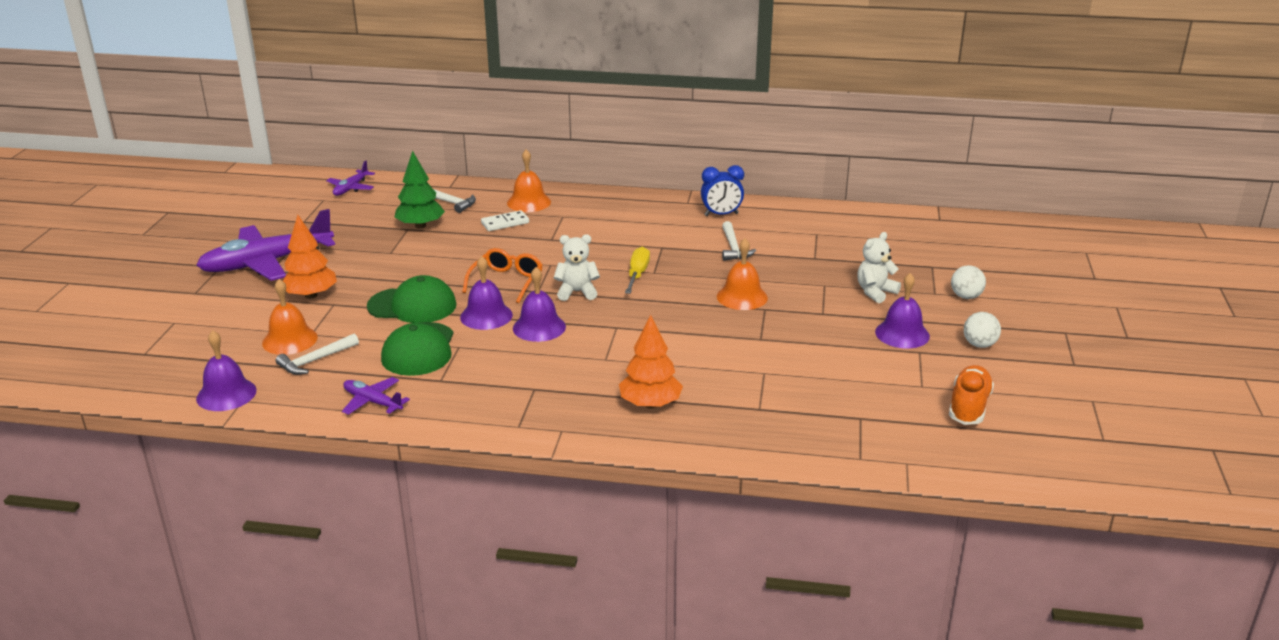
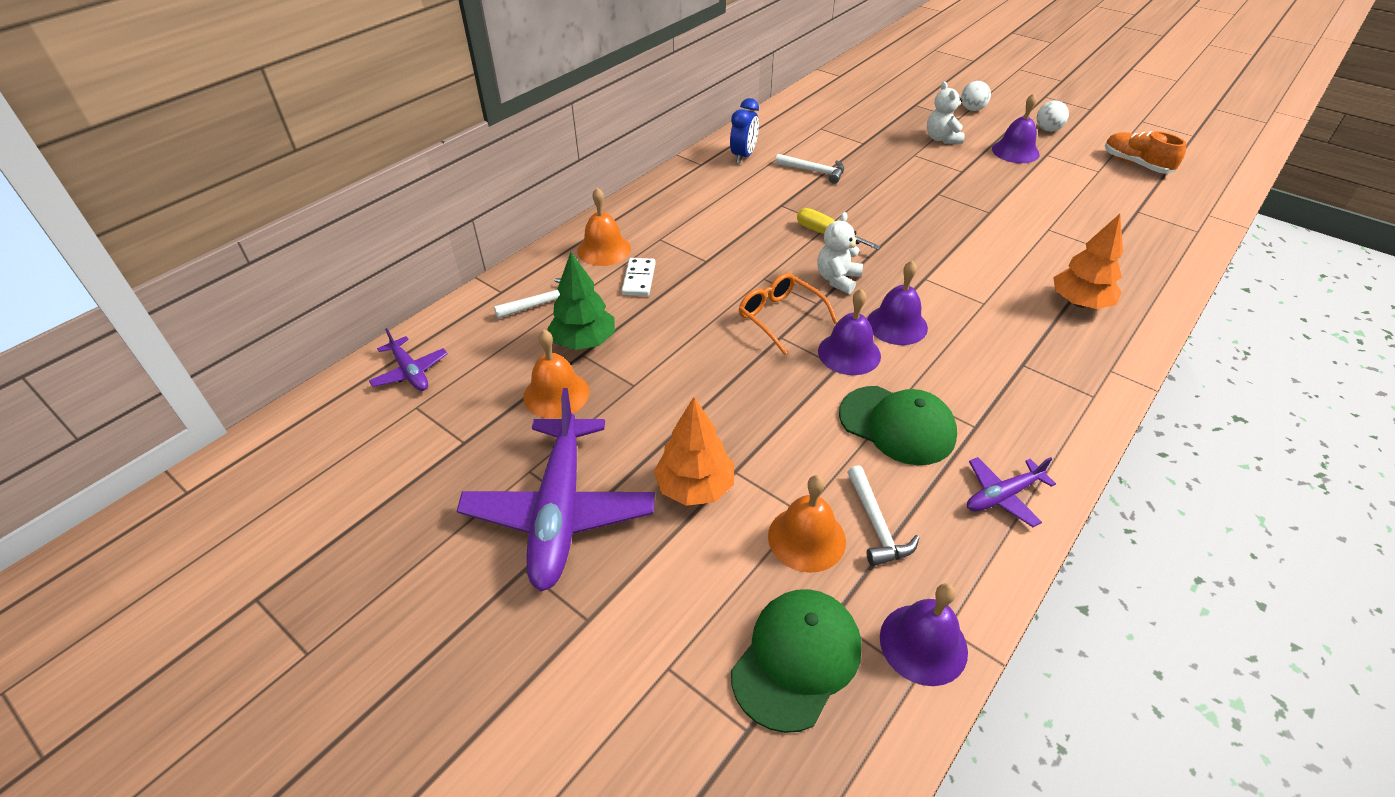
camera: 60 degrees left, 15 degrees up
(412, 306) = (787, 402): green cap -> green cap (796, 659)
(742, 297) = (909, 196): orange bell -> orange bell (556, 394)

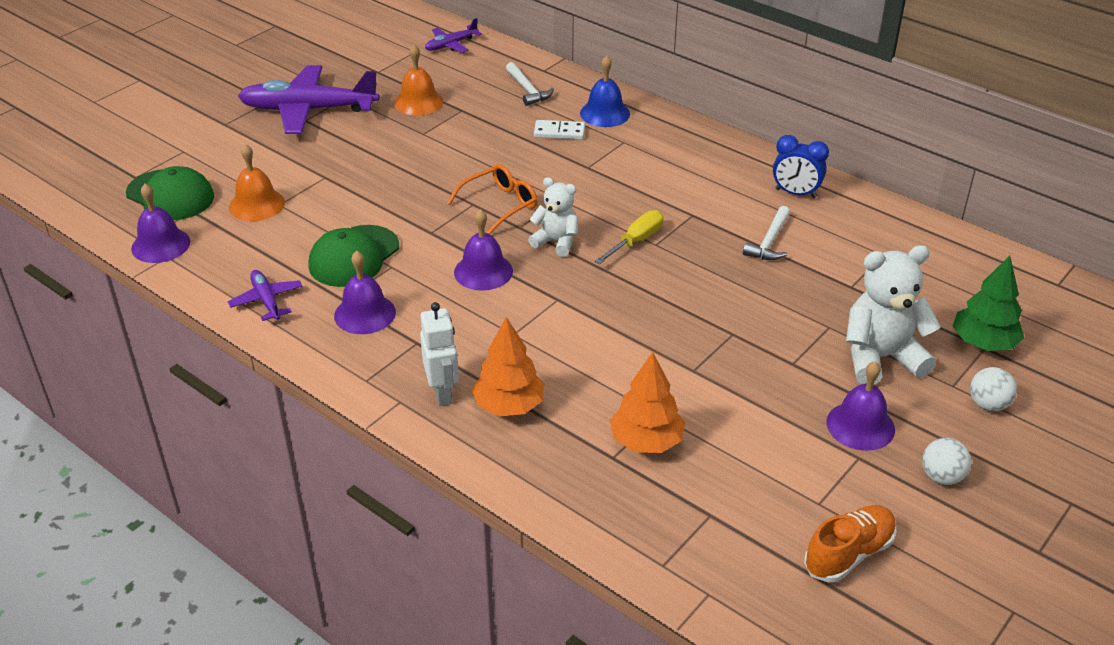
camera: 90 degrees right, 5 degrees down
(584, 342) = (476, 110): green tree -> green tree (983, 343)
(604, 249) = (605, 113): orange bell -> blue bell
(695, 487) = (314, 160): orange tree -> orange tree (646, 441)
(849, 353) = (446, 239): purple bell -> purple bell (365, 314)
(876, 525) = (258, 235): white hammer -> none
(941, 139) = (880, 358): white teddy bear -> white teddy bear, size x1.65
(1084, 343) = (443, 393): none -> white robot

